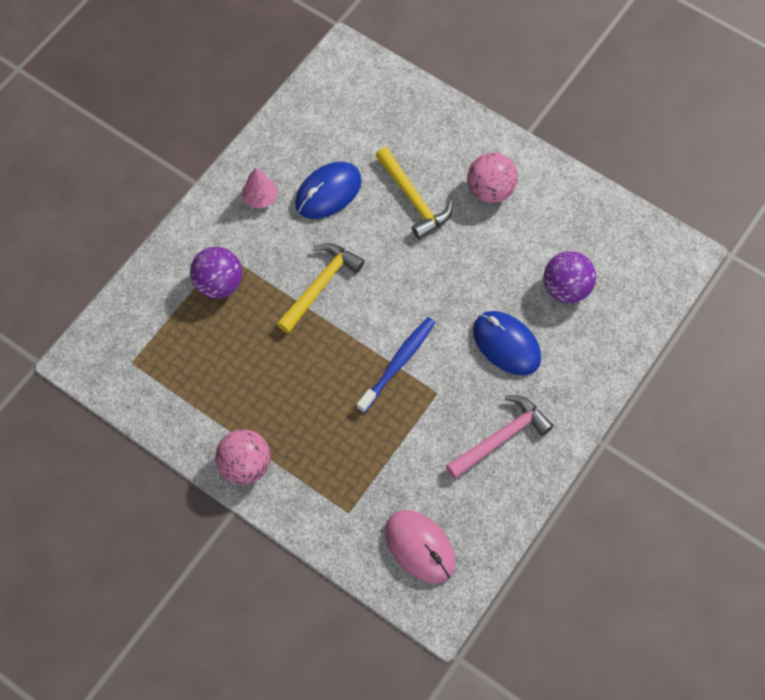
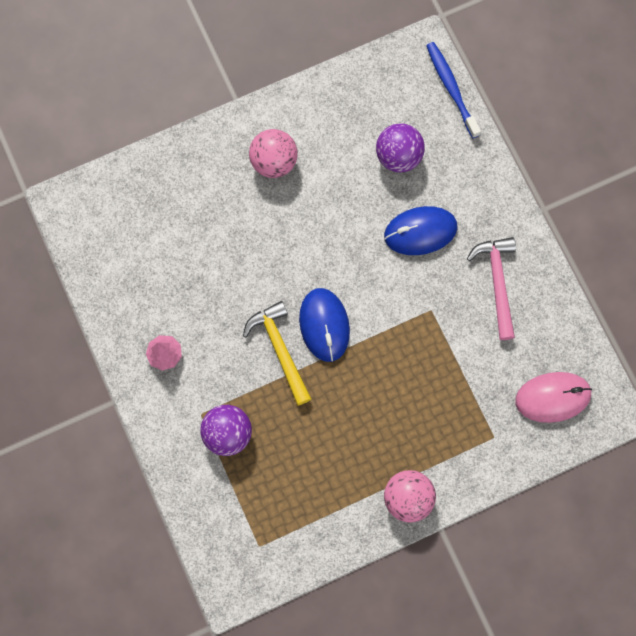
camera: 60 degrees left, 10 degrees up
(328, 192) = (194, 294): blue mouse -> blue mouse (324, 325)
(398, 363) = (388, 326): blue toothbrush -> blue toothbrush (451, 88)
(413, 199) = (244, 228): yellow hammer -> none

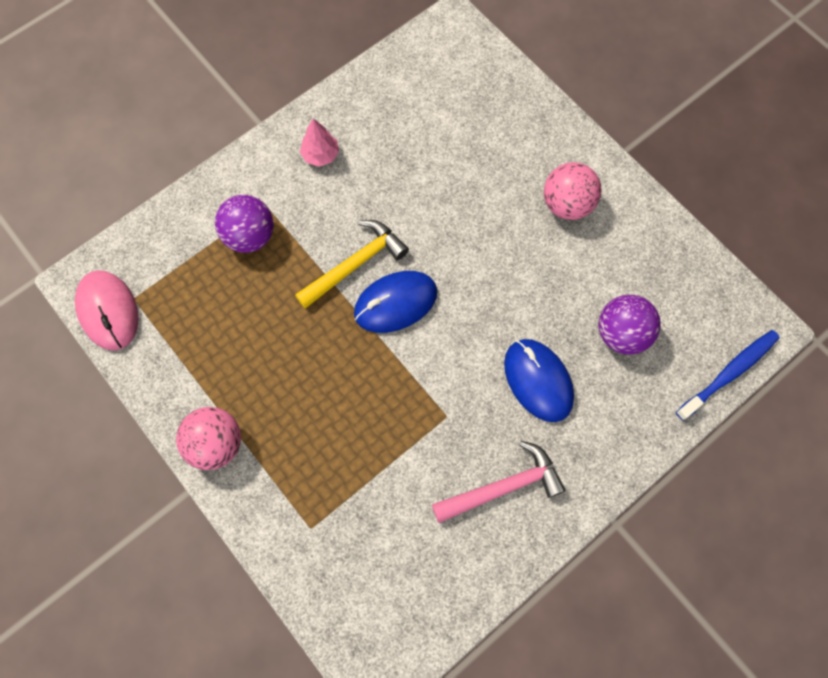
camera: 75 degrees right, 5 degrees down
(553, 397) = (377, 591): pink mouse -> pink mouse (108, 311)

